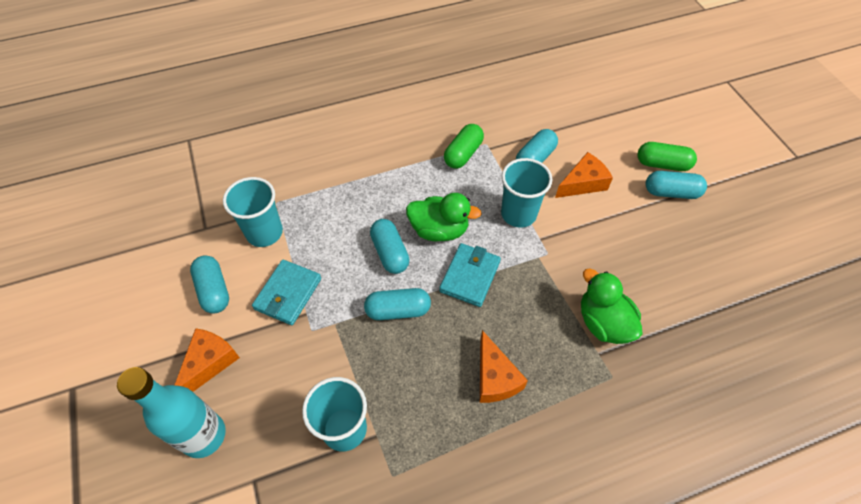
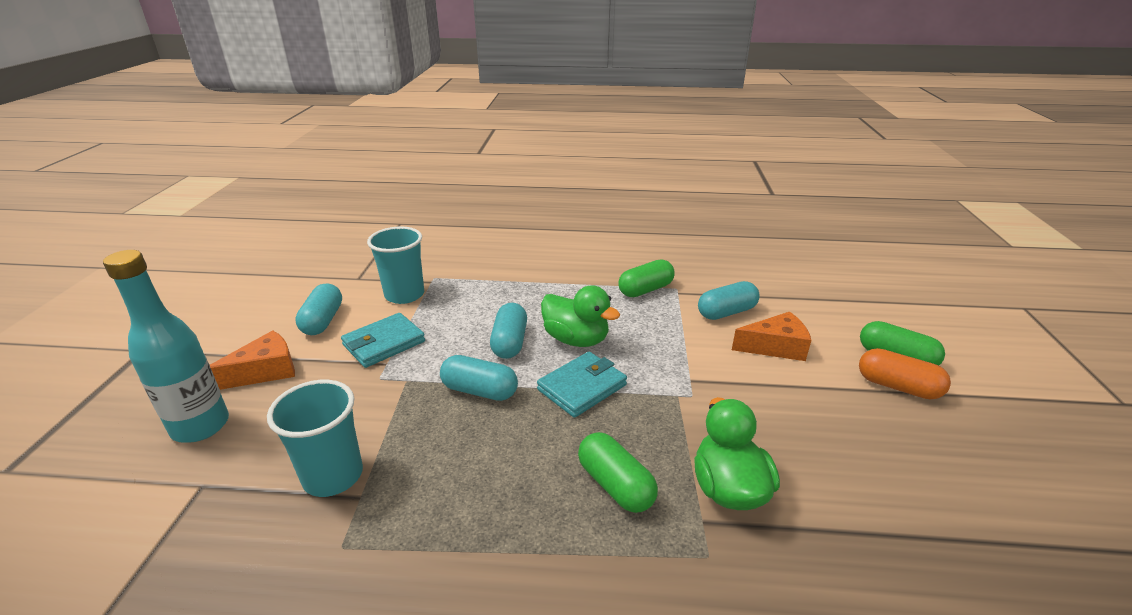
camera: 25 degrees right, 25 degrees down
(495, 377) = (543, 493): orange cheese -> none
(518, 214) = (677, 351): turquoise cup -> none
(536, 350) = (615, 485): none -> green capsule
(671, 192) = (897, 386): turquoise capsule -> orange capsule

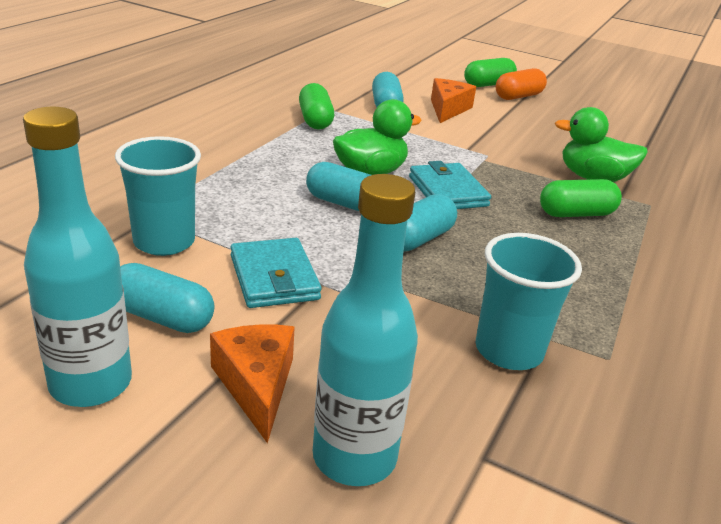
camera: 70 degrees left, 0 degrees up
(256, 322) = (91, 384): none -> turquoise bottle

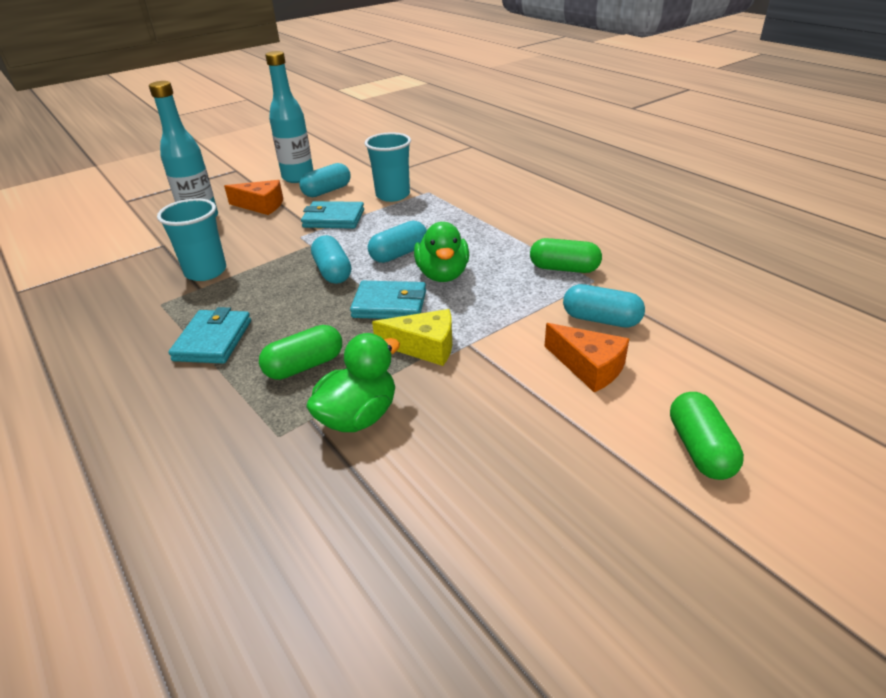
camera: 120 degrees right, 5 degrees up
(490, 165) = (424, 347): none -> yellow cheese
(518, 96) = (643, 466): orange capsule -> none
(576, 214) = (304, 366): green capsule -> green capsule turned 45 degrees clockwise
(610, 279) = (213, 340): none -> turquoise wallet

